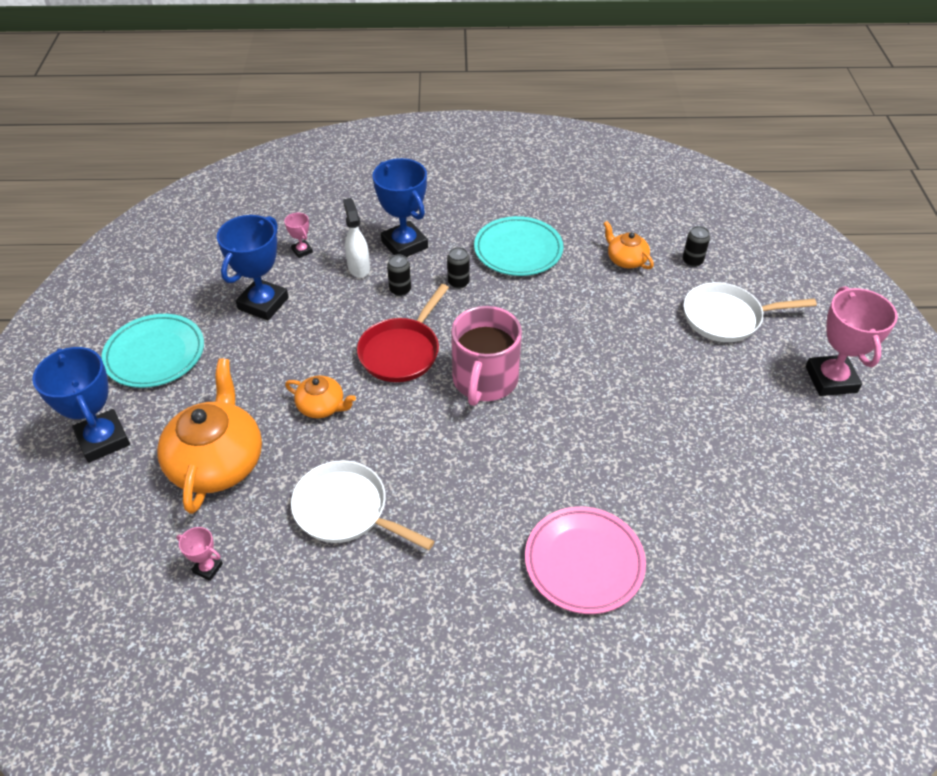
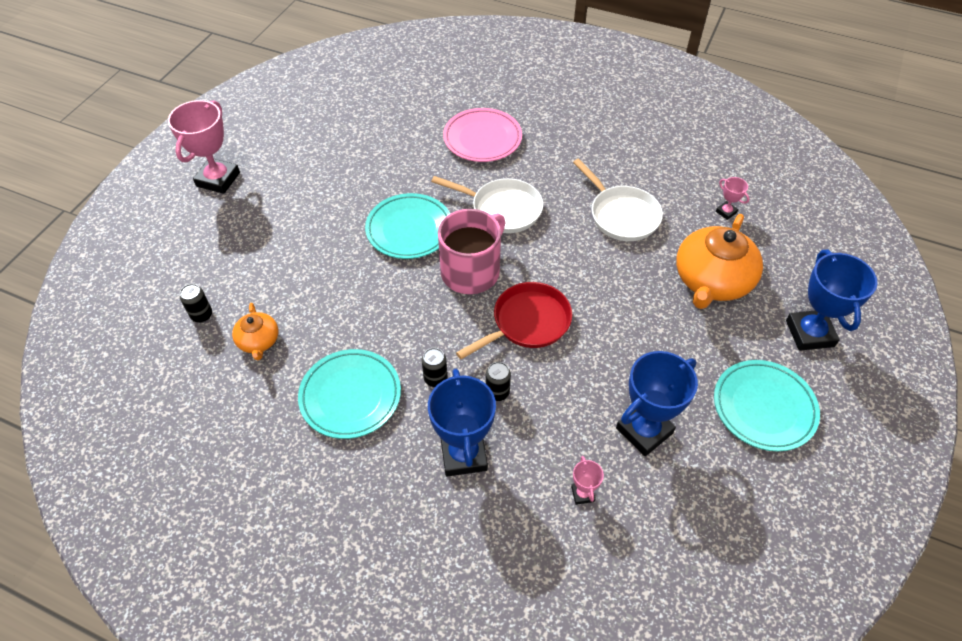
camera: 155 degrees left, 5 degrees up
(322, 406) = (616, 297): orange teapot -> none
(359, 268) = (527, 440): white spray bottle -> none
(580, 400) = (409, 229): none -> turquoise plate
(727, 317) = (234, 251): white pan -> white pan (502, 209)

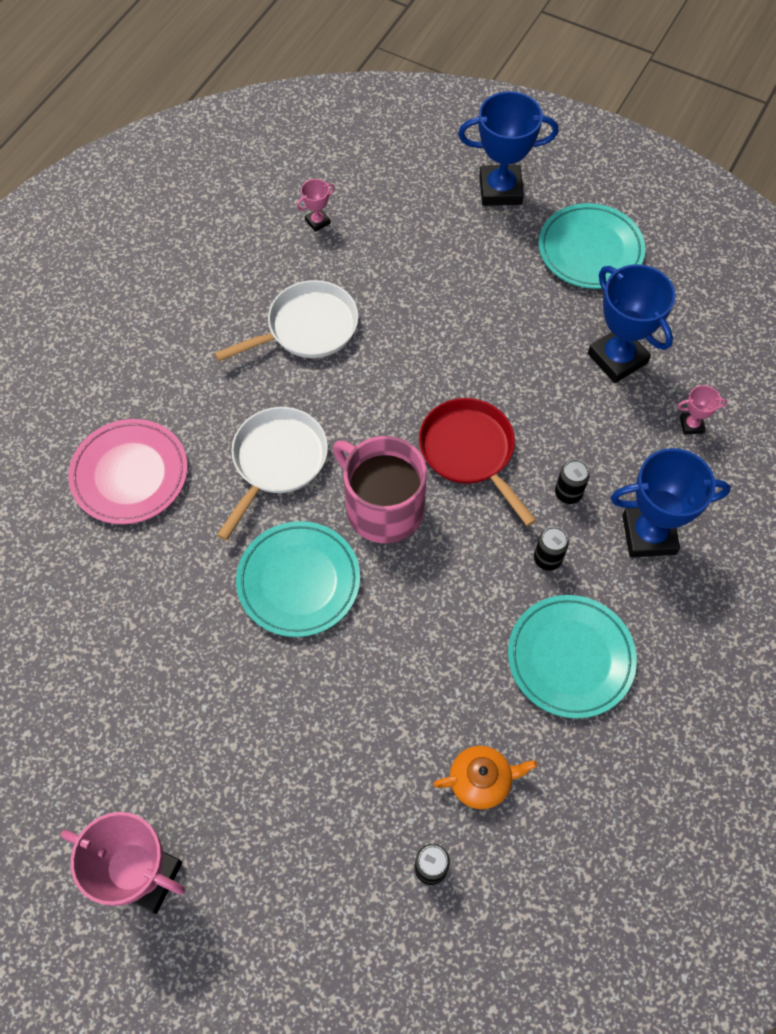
camera: 85 degrees left, 10 degrees up
(712, 281) = (422, 258): orange teapot -> none

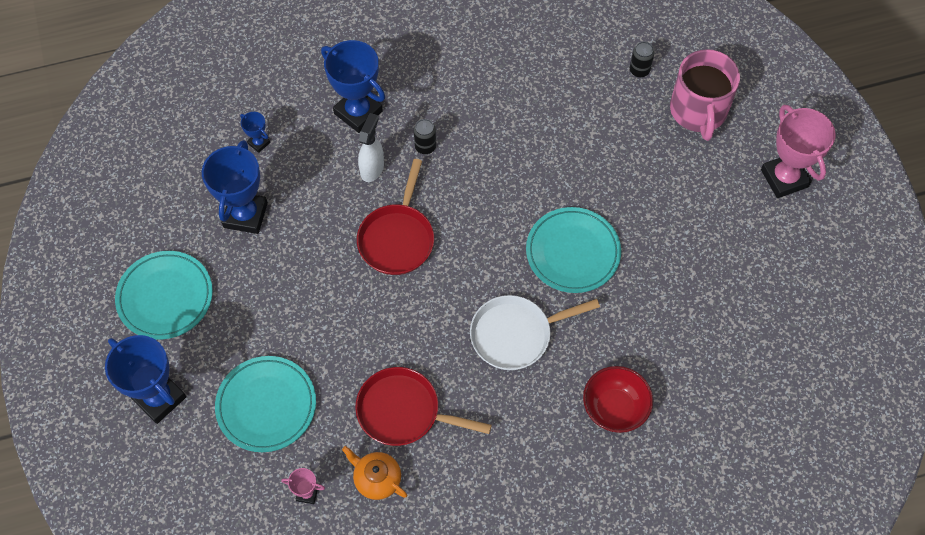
camera: 135 degrees left, 0 degrees up
(130, 474) = (614, 408): pink plate -> red bowl
(307, 328) = (404, 411): white pan -> red pan
(383, 507) = (482, 251): pink mug -> pink mug (698, 111)
(481, 780) = (577, 83): orange teapot -> orange teapot (376, 479)
(568, 493) = (372, 168): black can -> white spray bottle
(570, 658) = (471, 94): turquoise plate -> turquoise plate (266, 405)
(691, 425) = (259, 143): pink trophy -> blue trophy

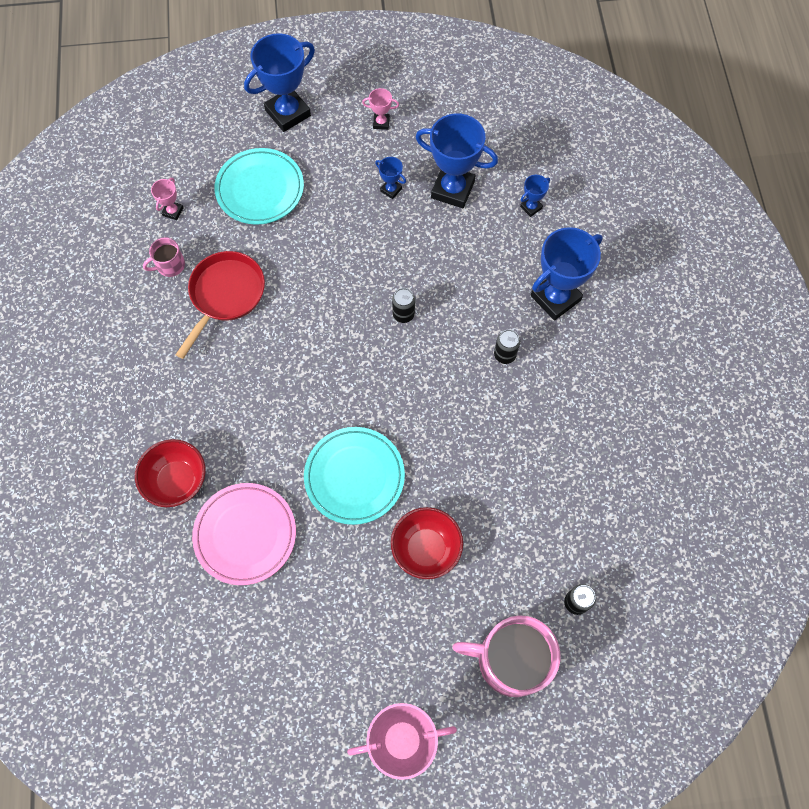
camera: 100 degrees right, 5 degrees up
(165, 297) = (381, 123): turquoise plate -> pink trophy
(252, 273) = (391, 190): none -> blue trophy
(372, 168) = (486, 302): white spray bottle -> none
(376, 479) = (170, 265): orange teapot -> pink mug
(397, 238) = (403, 314): red pan -> black can
(516, 334) = (276, 404): white pan -> none
(624, 184) = (426, 549): none -> red bowl
(650, 334) = (245, 534): none -> pink plate

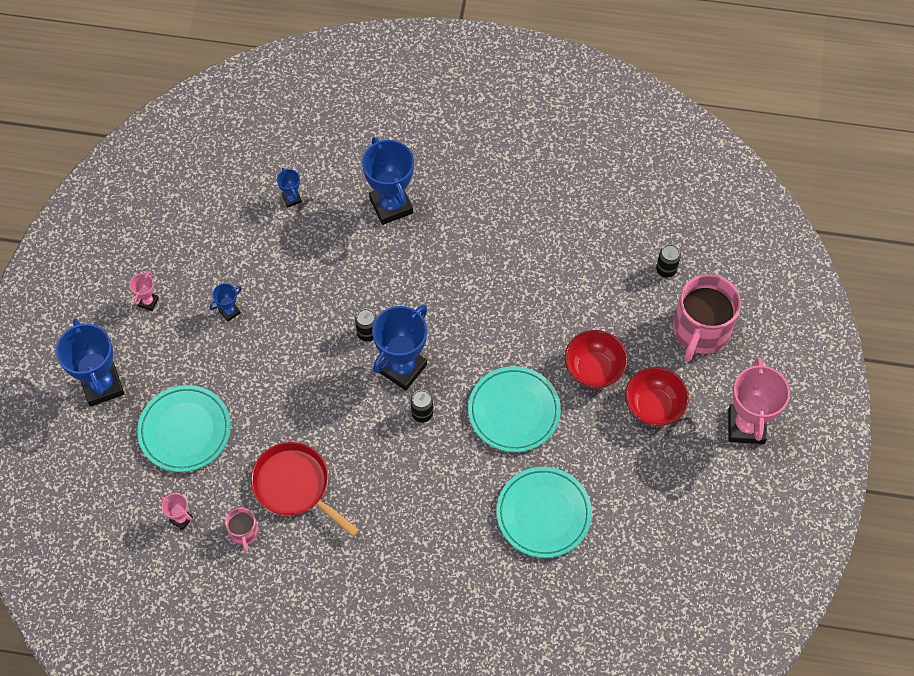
camera: 75 degrees left, 5 degrees down
(177, 481) = (476, 564): red bowl -> red bowl (653, 406)
(245, 534) = (543, 514): pink plate -> turquoise plate
(452, 190) = (249, 258): blue trophy -> blue trophy (402, 368)
(504, 355) = (434, 261): black can -> black can (422, 413)

